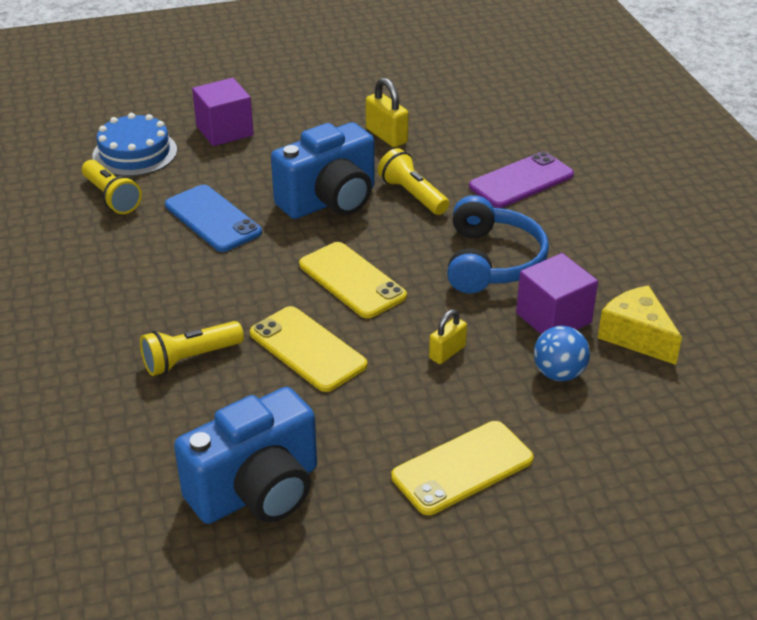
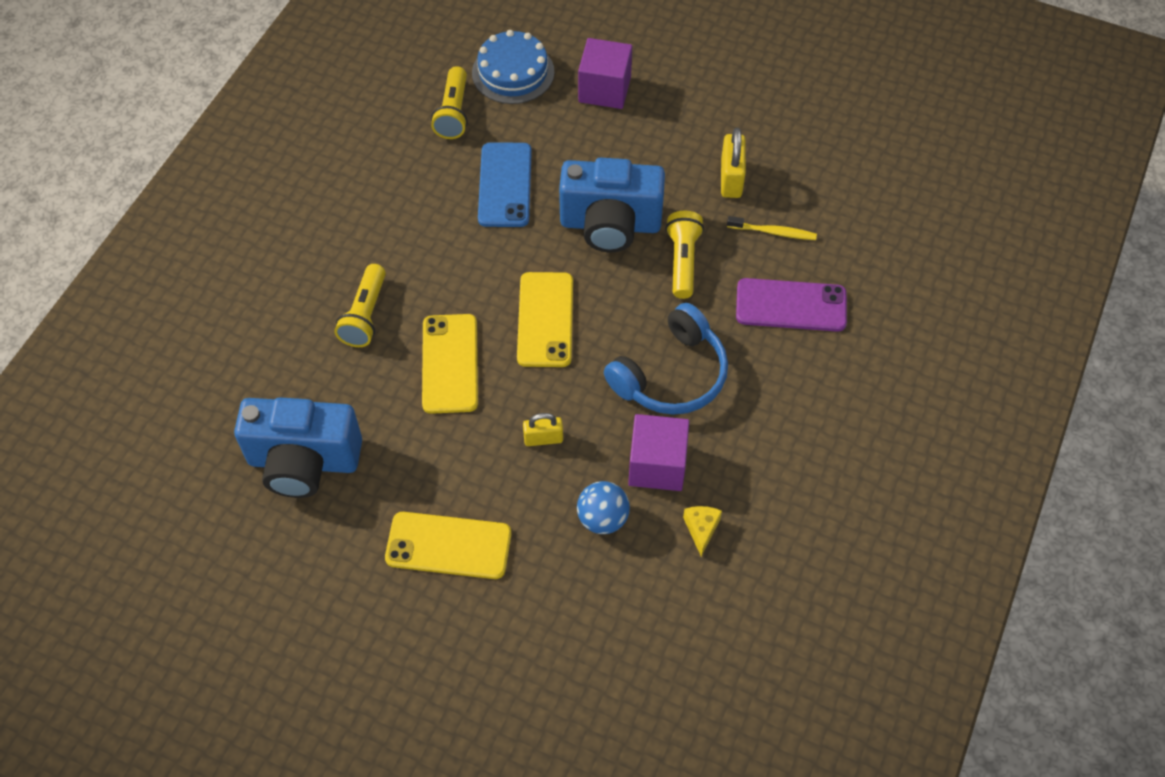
camera: 40 degrees right, 20 degrees up
(190, 359) = (365, 315): yellow flashlight -> yellow flashlight turned 90 degrees counterclockwise
(455, 149) = (773, 232): none -> yellow toothbrush
(636, 336) = (701, 529): yellow cheese -> yellow cheese, size x0.57

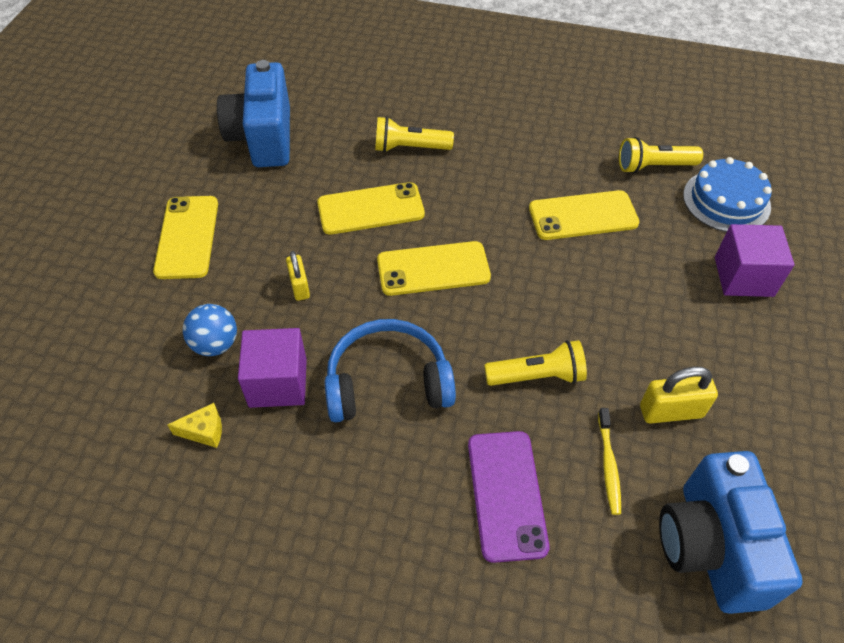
camera: 80 degrees right, 5 degrees down
(505, 185) = (583, 216): blue phone -> yellow phone
(610, 224) = (564, 305): blue camera -> blue camera (710, 547)
(671, 375) = (387, 382): blue headphones -> blue headphones turned 135 degrees clockwise

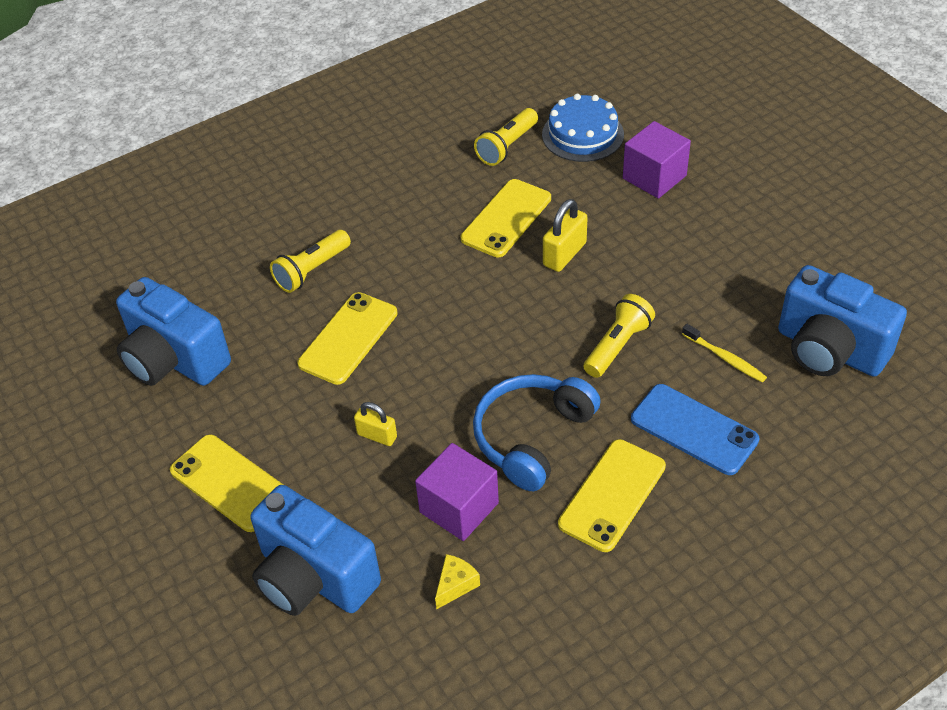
camera: 45 degrees left, 5 degrees down
(144, 339) = (314, 577): none -> blue camera
(215, 344) = (375, 528): blue ball -> none
(433, 269) = (456, 339): yellow phone -> yellow phone (612, 495)
(506, 494) = (694, 429): purple phone -> blue phone
(671, 411) = (718, 295): yellow padlock -> yellow padlock (564, 254)

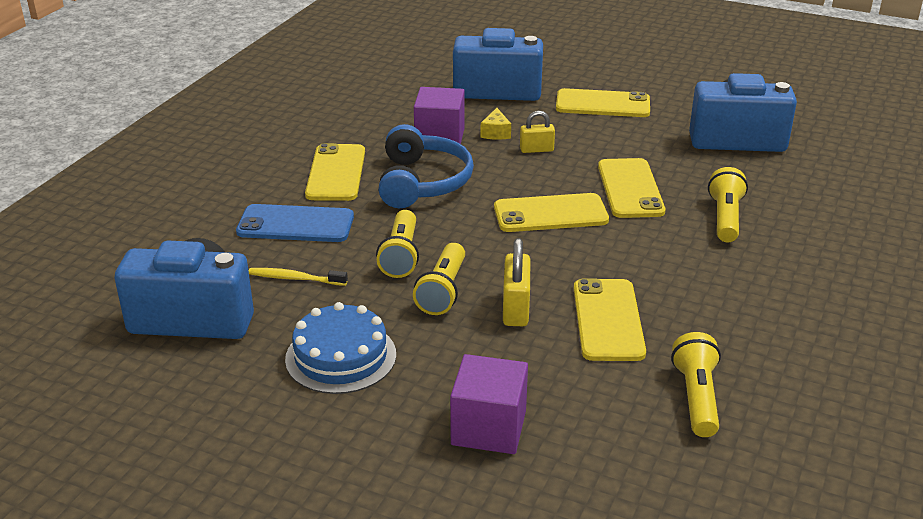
camera: 145 degrees right, 15 degrees down
(449, 338) = (550, 214): none -> yellow phone
(455, 585) = (407, 110): yellow cheese -> yellow cheese (495, 133)
(582, 134) = (625, 451): blue cake -> blue cake (341, 356)
(608, 293) = (443, 291): none -> yellow flashlight

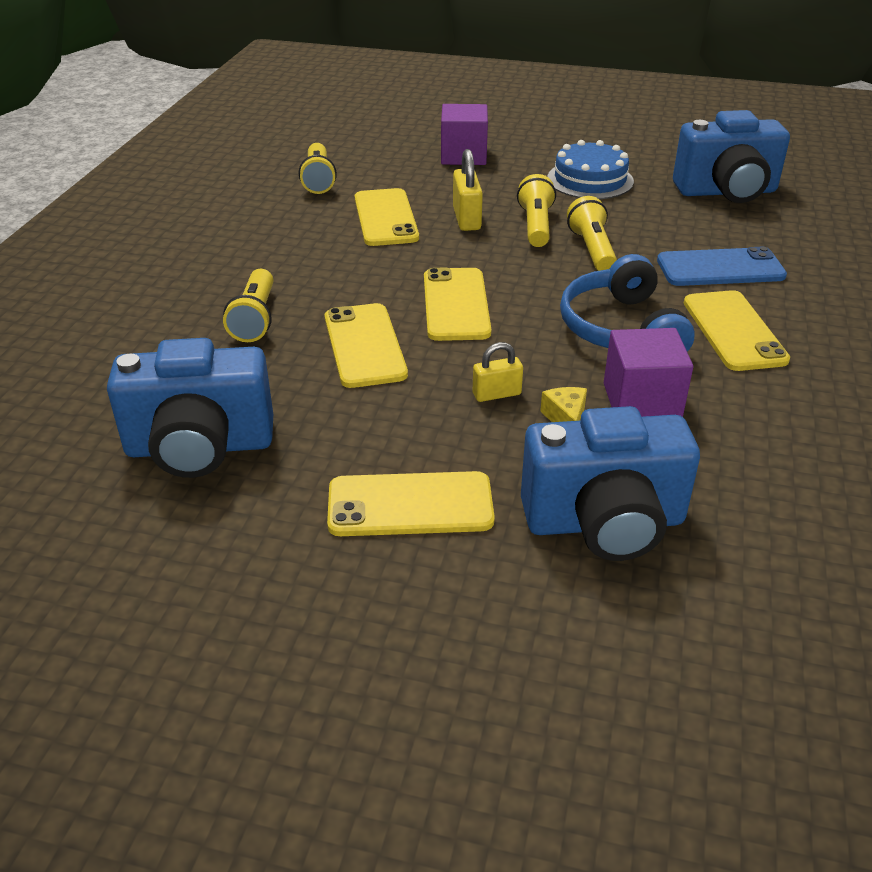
camera: 170 degrees right, 5 degrees up
(295, 278) = (673, 224): yellow toothbrush -> none
(550, 214) = (456, 305): yellow phone -> yellow phone turned 75 degrees counterclockwise

